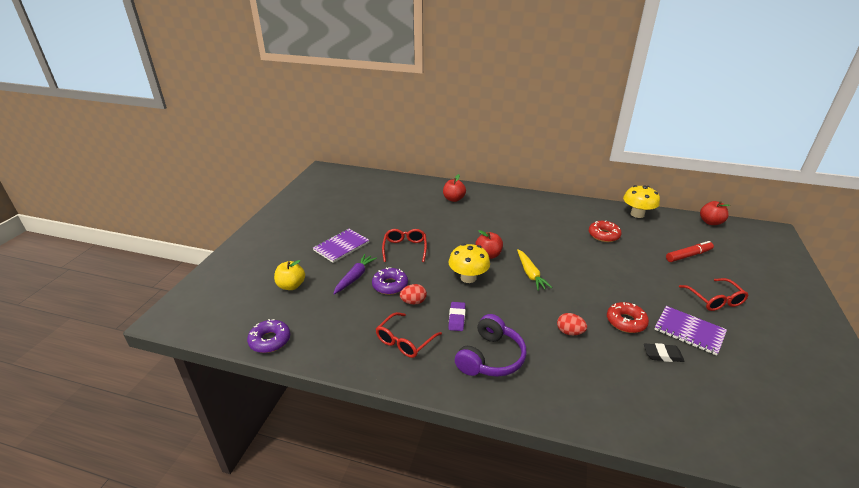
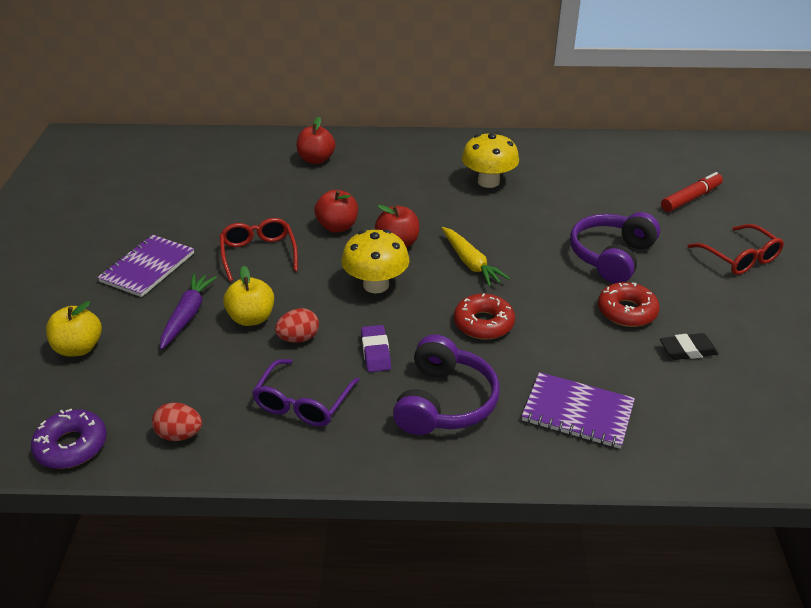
camera: 15 degrees left, 5 degrees up
(390, 285) = (251, 318): purple donut -> yellow apple
(405, 341) = (303, 403): red glasses -> purple glasses
(569, 332) = (551, 341): red egg -> red egg (180, 434)
(603, 235) = (564, 185): red donut -> red donut (483, 323)
(624, 284) = (611, 256): none -> purple headphones
(637, 214) = (605, 146): yellow mushroom -> yellow mushroom (488, 182)
(689, 331) = (715, 310): purple notebook -> purple notebook (577, 412)
(710, 222) = (710, 144): red apple -> red apple (337, 227)

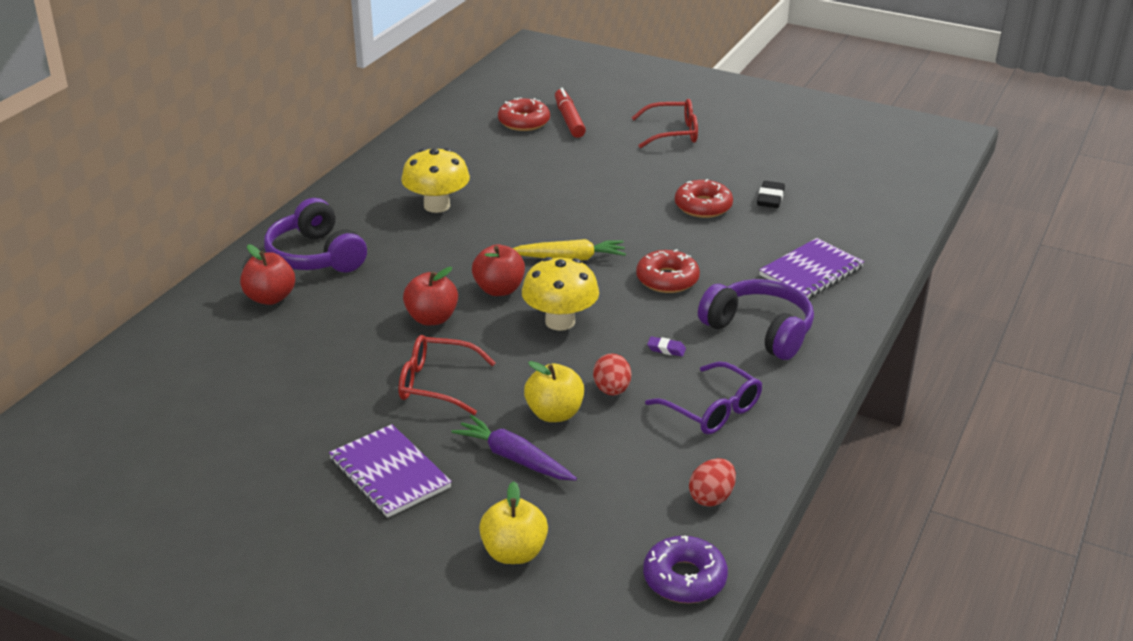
camera: 65 degrees left, 5 degrees down
(376, 352) = (666, 349): purple eraser -> purple eraser, size x0.62
(611, 256) = (621, 186): purple headphones -> purple headphones (315, 256)
(658, 179) = (524, 122): none -> red donut

